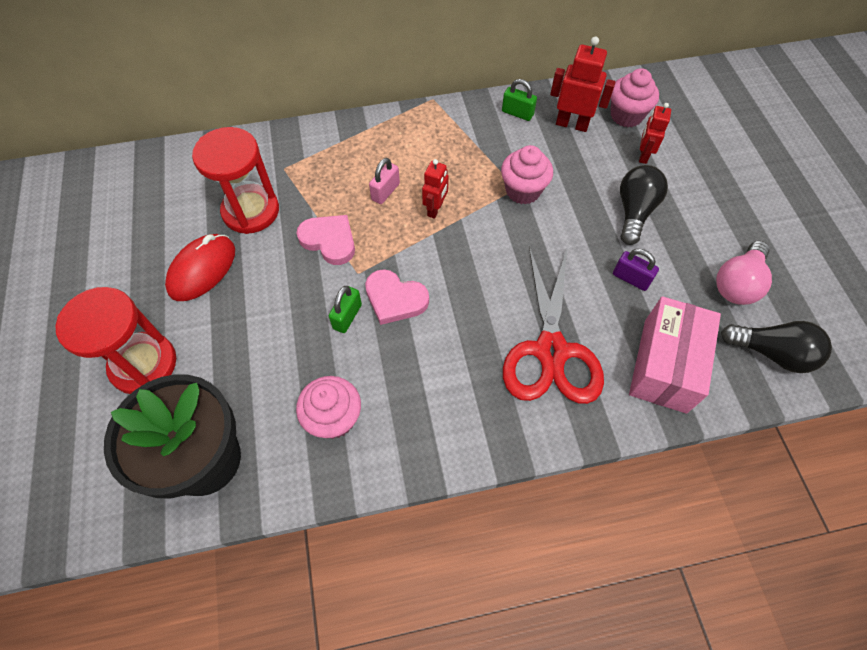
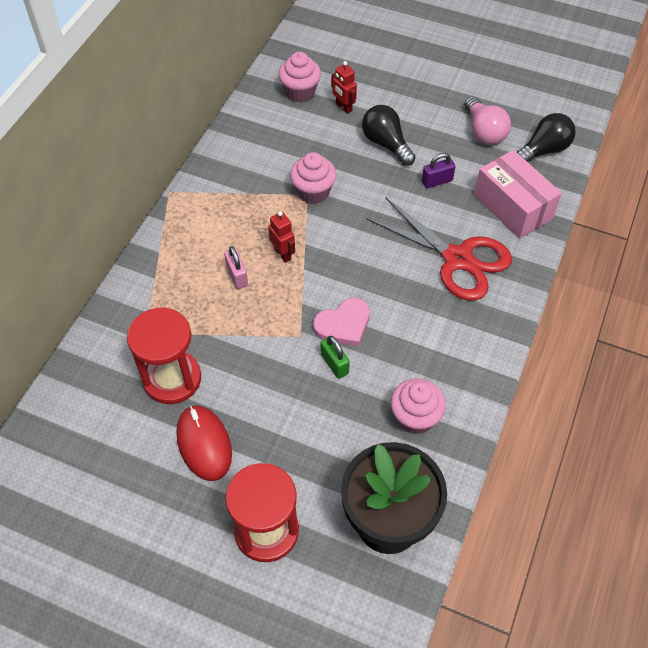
camera: 55 degrees left, 5 degrees down
(329, 241) = (252, 338): pink heart -> none
(517, 113) = (237, 150): green padlock -> none
(572, 124) = (278, 126): red robot -> none

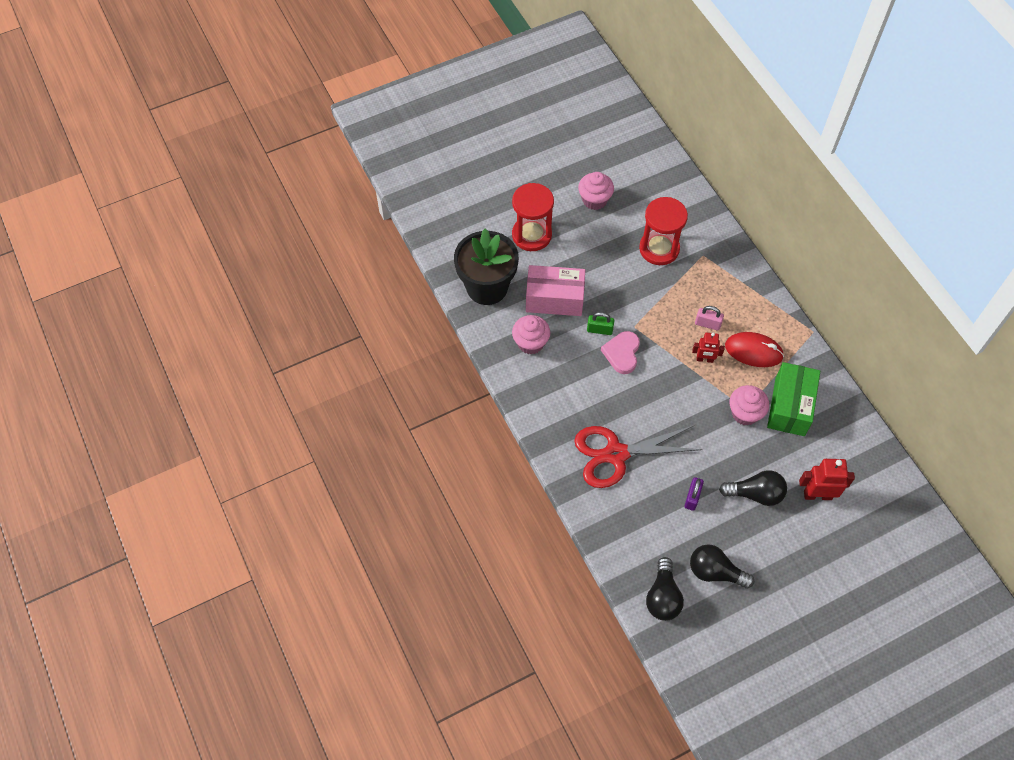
camera: 130 degrees right, 5 degrees up
(204, 444) = (604, 239): red mouse -> red mouse (753, 351)
(273, 166) = (789, 406): none -> green box
(300, 92) = (857, 477): pink cupcake -> pink cupcake (594, 200)
(343, 107) = (817, 495): red robot -> red robot, size x1.53
(484, 131) = (715, 572): pink light bulb -> black light bulb
(513, 207) = (629, 526): pink box -> pink box (554, 299)

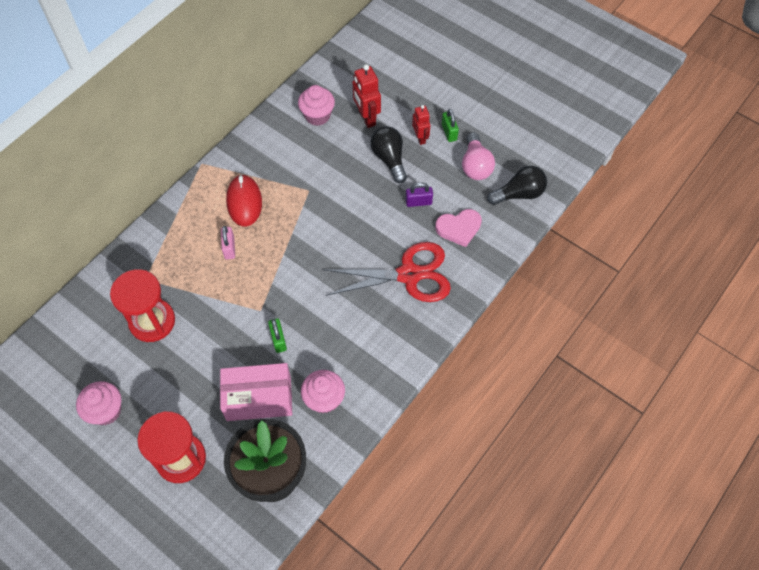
camera: 115 degrees left, 0 degrees up
(554, 299) = (259, 398): pink box -> pink box turned 75 degrees counterclockwise
(616, 454) = (409, 275): red scissors -> red scissors turned 60 degrees counterclockwise
(622, 353) = (297, 309): pink heart -> pink heart (459, 228)
(704, 359) = (271, 238): red robot -> red robot (420, 138)
(715, 572) = (475, 165): black light bulb -> pink light bulb
(745, 413) = (314, 189): pink cupcake -> pink cupcake (317, 116)
(768, 566) = (449, 132): none -> green padlock
(789, 406) = (290, 159): green box -> none

